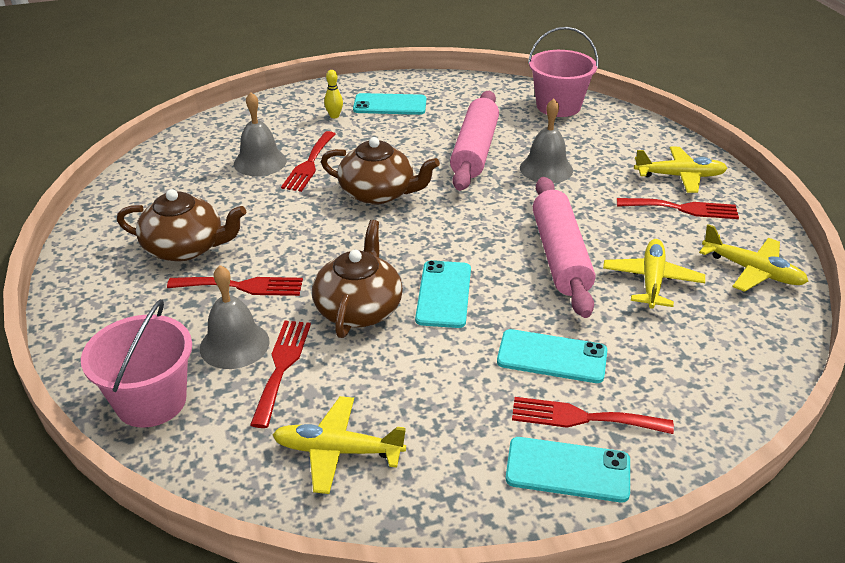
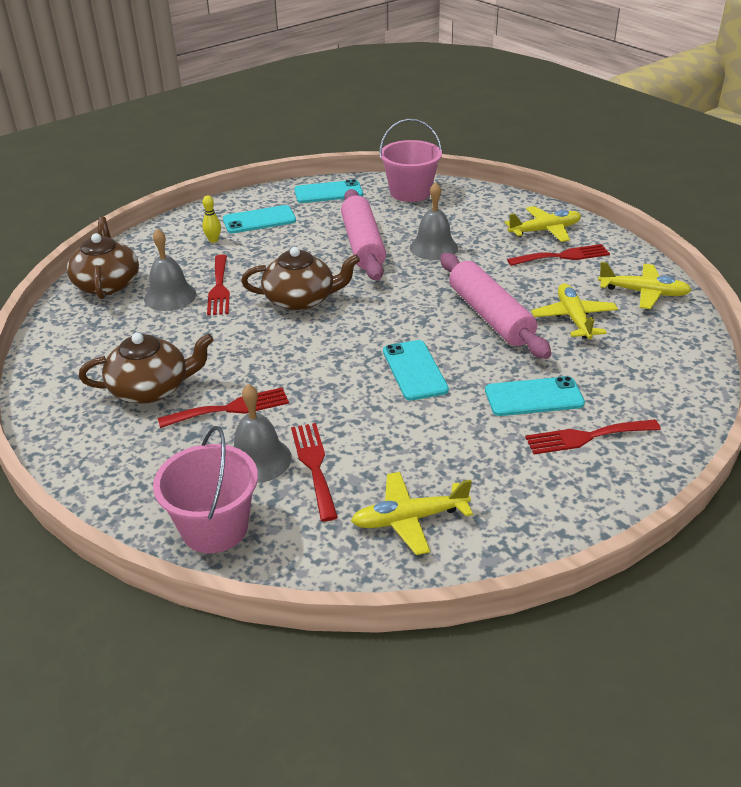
camera: 20 degrees left, 0 degrees up
(359, 308) = (350, 400): brown teapot -> brown teapot (107, 284)
(568, 470) = (599, 479): turquoise phone -> turquoise phone (328, 192)

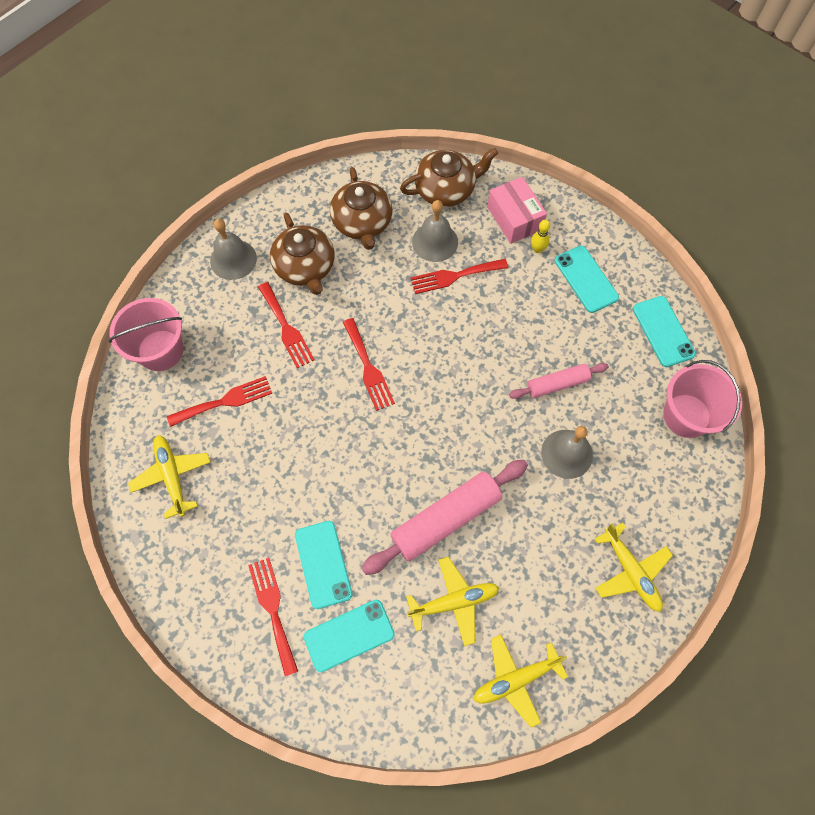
camera: 80 degrees right, 30 degrees up
(170, 249) = (514, 218): none -> pink box
(258, 459) = (230, 361): grey bell -> grey bell (233, 259)
(301, 299) = (447, 347): brown teapot -> brown teapot (362, 223)
(363, 245) = (557, 384): pink rolling pin -> pink rolling pin, size x0.58
(414, 370) = (350, 459): turquoise phone -> turquoise phone (349, 635)
(563, 256) = (576, 592): red fork -> red fork (368, 368)
(643, 293) = (515, 679): yellow plane -> yellow plane turned 60 degrees clockwise

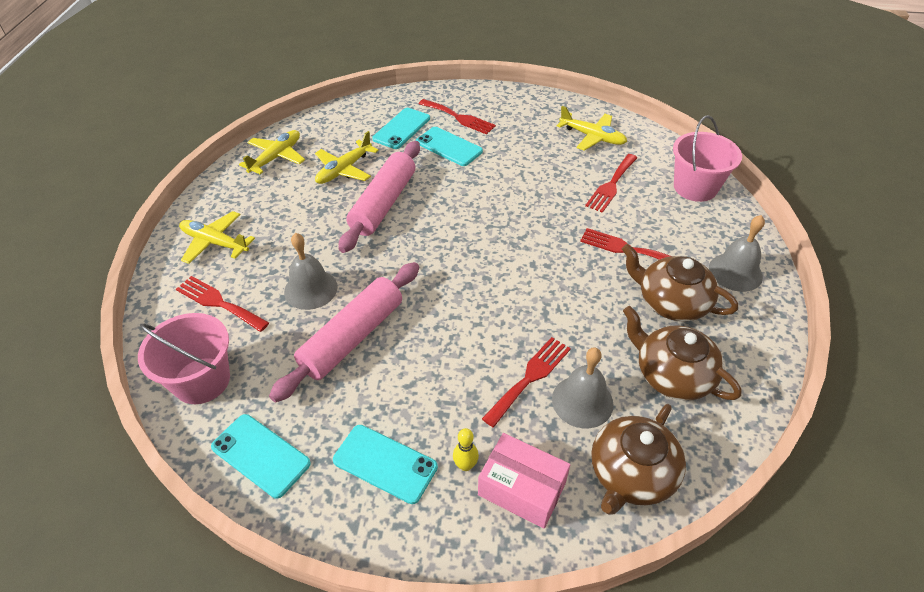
camera: 145 degrees right, 20 degrees down
(368, 368) = (531, 259): red fork -> red fork (219, 303)
(557, 384) = (352, 337): pink rolling pin -> pink rolling pin, size x1.73

